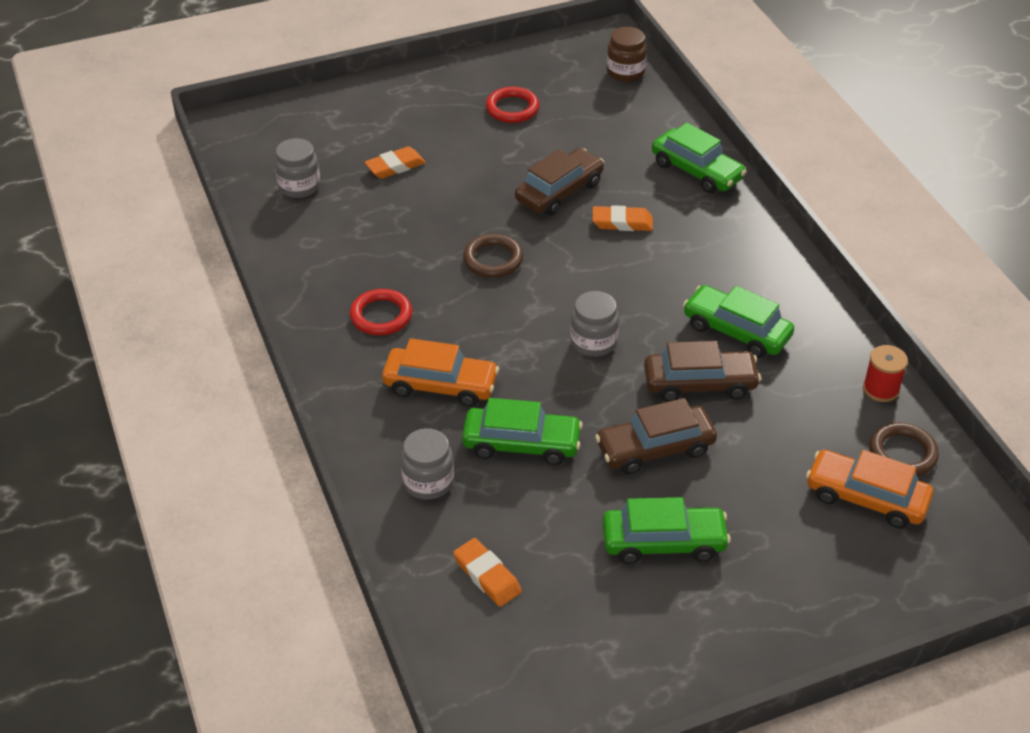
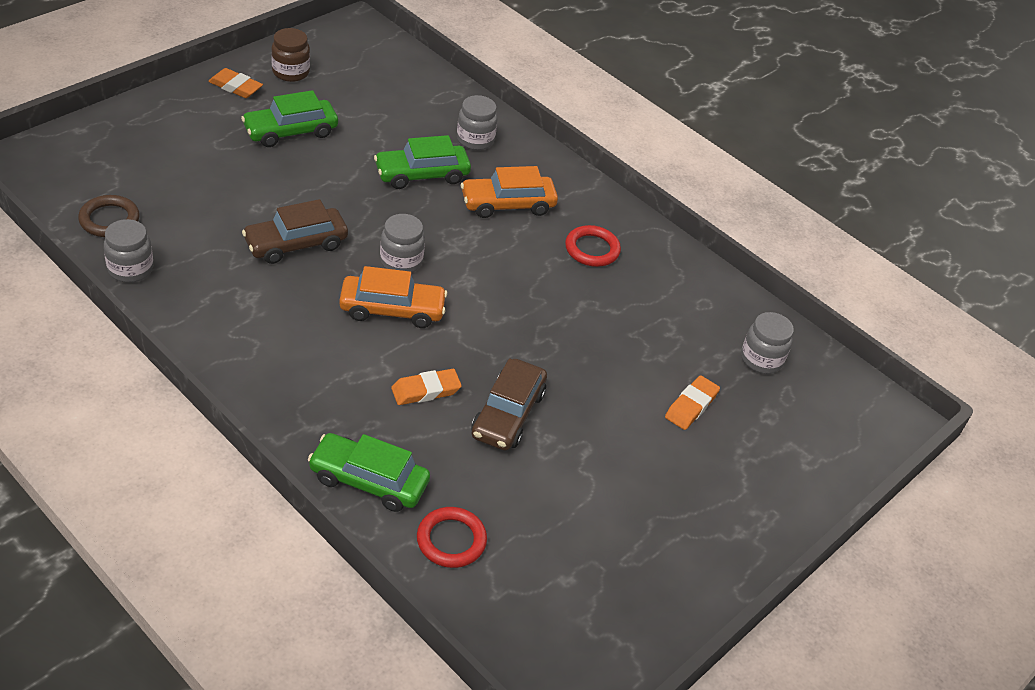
camera: 150 degrees right, 0 degrees up
(487, 575) = (404, 96): orange eraser -> orange eraser (235, 87)
(493, 259) = (530, 321): brown ring -> none
(512, 108) = (622, 523): red ring -> red ring (451, 540)
(625, 72) = (517, 631): brown jar -> brown jar (290, 72)
(655, 448) = (317, 189): brown car -> none
(736, 331) = (275, 297): green car -> none
(866, 497) = (139, 183): orange car -> orange car (392, 309)
(881, 389) = (130, 269): red spool -> grey jar

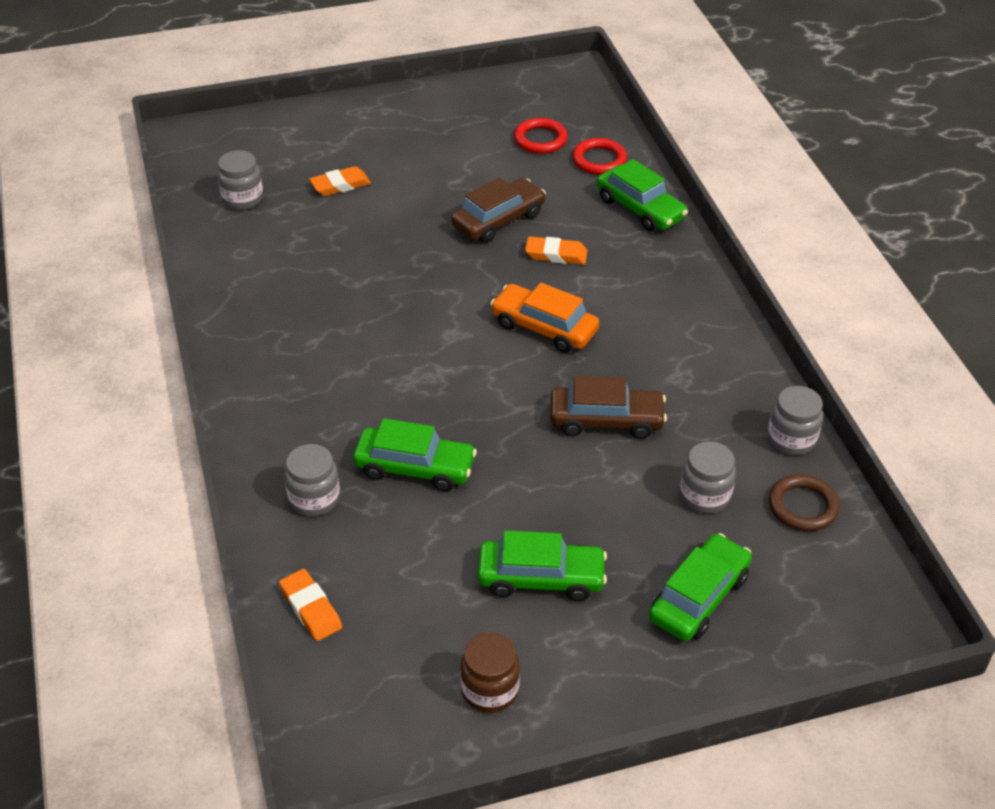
camera: 145 degrees left, 0 degrees up
(174, 145) = (699, 597): none -> green car
(235, 87) = (582, 682): orange eraser -> orange eraser (311, 608)
(401, 261) = (506, 371): grey jar -> grey jar (705, 496)
(507, 204) = (344, 403): orange car -> none
(592, 249) = (299, 330): red ring -> red ring (540, 139)

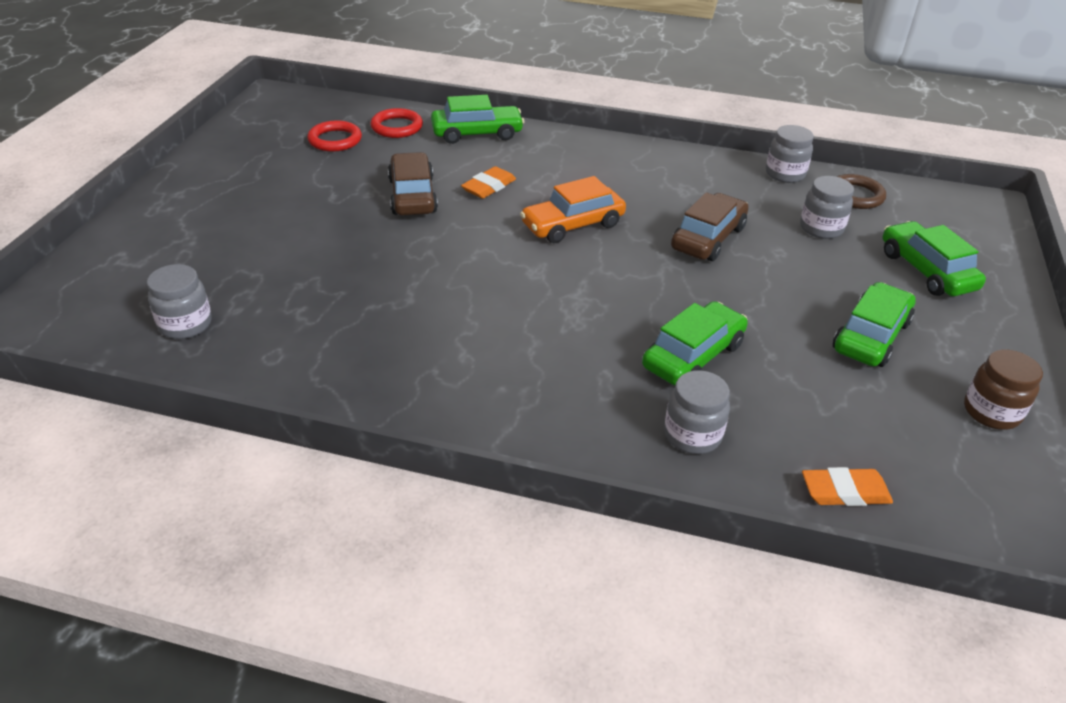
camera: 60 degrees left, 5 degrees down
(340, 185) = (251, 257): orange eraser -> none

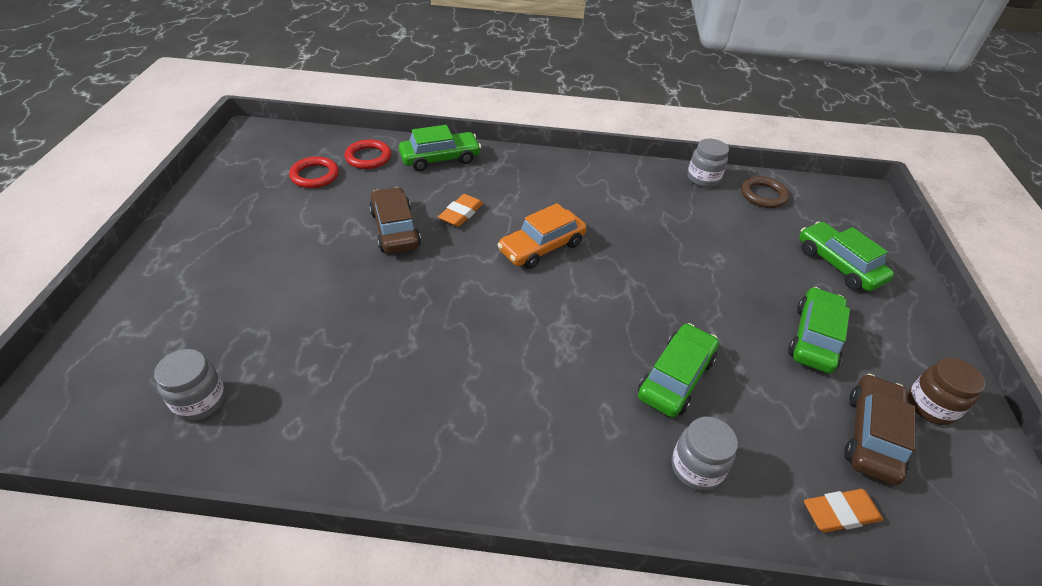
camera: 10 degrees left, 5 degrees up
(708, 238) = (658, 250): brown car -> brown car (872, 436)
(821, 228) = (745, 230): grey jar -> none

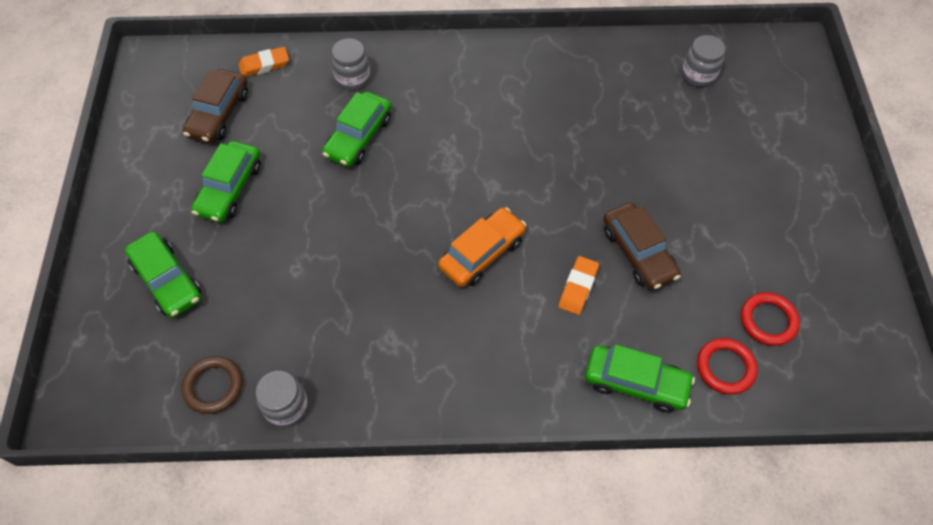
camera: 175 degrees right, 15 degrees up
(440, 159) = (635, 383): green car -> green car turned 135 degrees counterclockwise
(930, 406) = (160, 142): brown jar -> none

